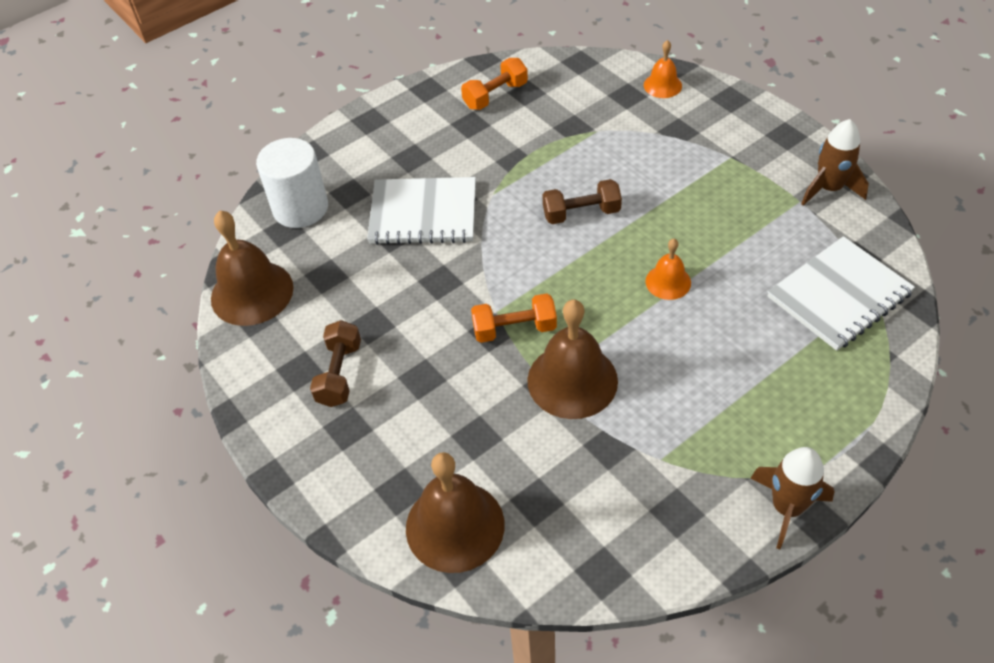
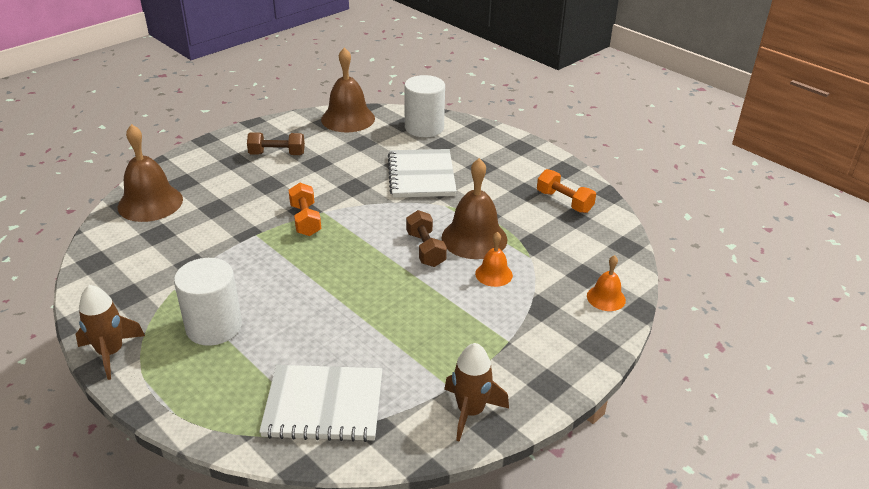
camera: 80 degrees right, 15 degrees down
(572, 380) = (254, 247): brown bell -> brown bell (474, 238)
(668, 282) = (347, 296): orange bell -> orange bell (494, 274)
(730, 405) = (214, 327): none -> white cylinder
(839, 295) = (324, 405): white notebook -> white notebook turned 45 degrees counterclockwise

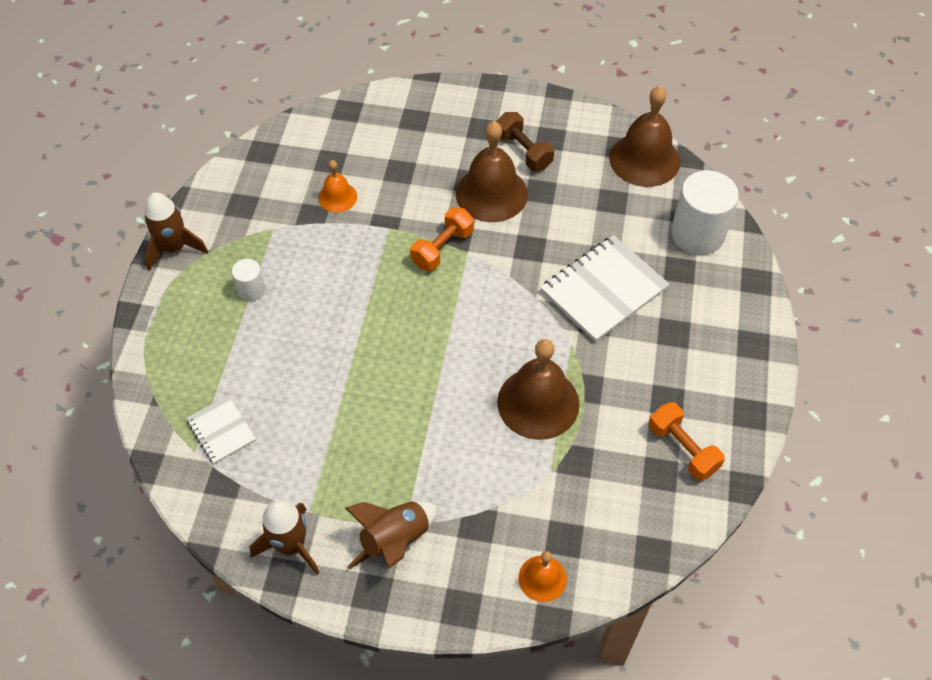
camera: 55 degrees right, 20 degrees up
(150, 203) = (365, 122): brown bell -> brown bell (491, 193)
(214, 327) = (251, 289): white cylinder -> white cylinder, size x0.50
(324, 405) = (221, 430): white notebook -> white notebook, size x0.55
(425, 249) = (483, 372): brown dumbbell -> none
(494, 274) = (494, 454): orange bell -> orange bell (337, 197)
(517, 352) = (395, 540): none -> brown rocket
(564, 201) = (682, 449): orange dumbbell -> orange dumbbell turned 45 degrees counterclockwise

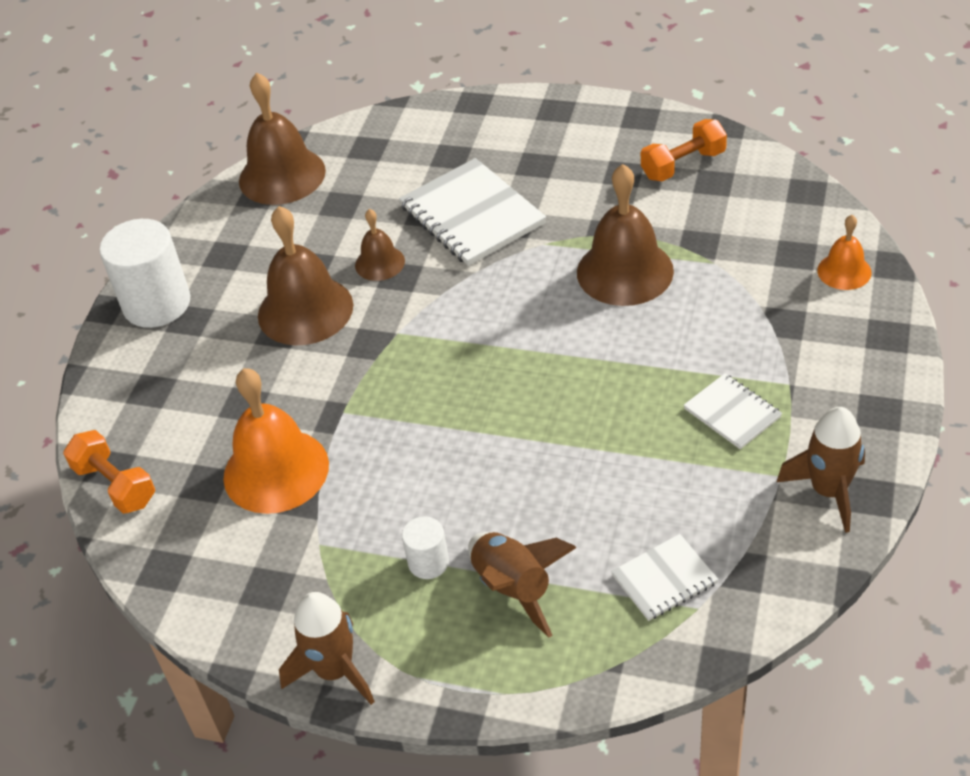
camera: 80 degrees left, 10 degrees down
(337, 197) = (276, 470): orange bell -> orange bell, size x1.87
(375, 480) = (732, 413): none -> white notebook
(395, 540) = (812, 392): brown rocket -> brown rocket (514, 588)
(442, 248) = (387, 357): orange dumbbell -> orange dumbbell (115, 485)
(523, 151) = (241, 279): brown dumbbell -> none
(544, 233) = (380, 263): none -> brown bell
(697, 234) = (402, 140): white cylinder -> white cylinder (157, 304)

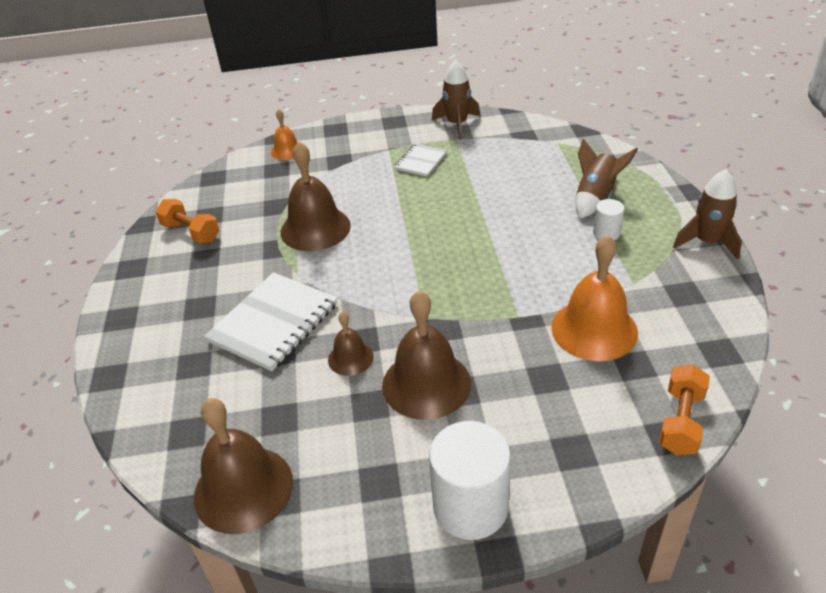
camera: 115 degrees left, 5 degrees down
(664, 579) = (548, 155): white notebook -> none

